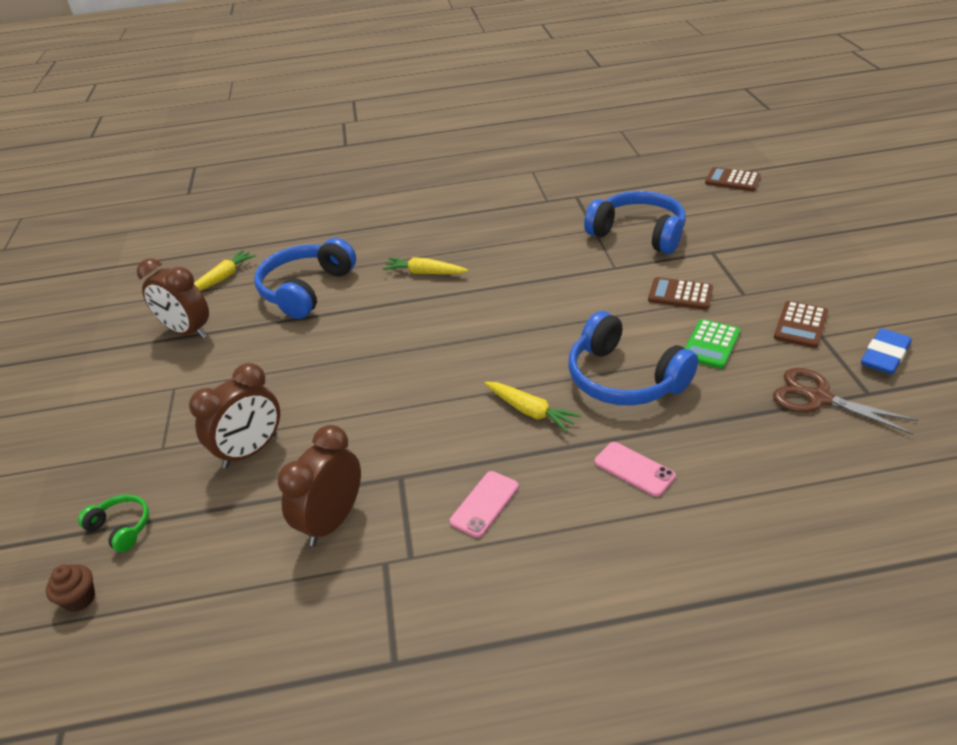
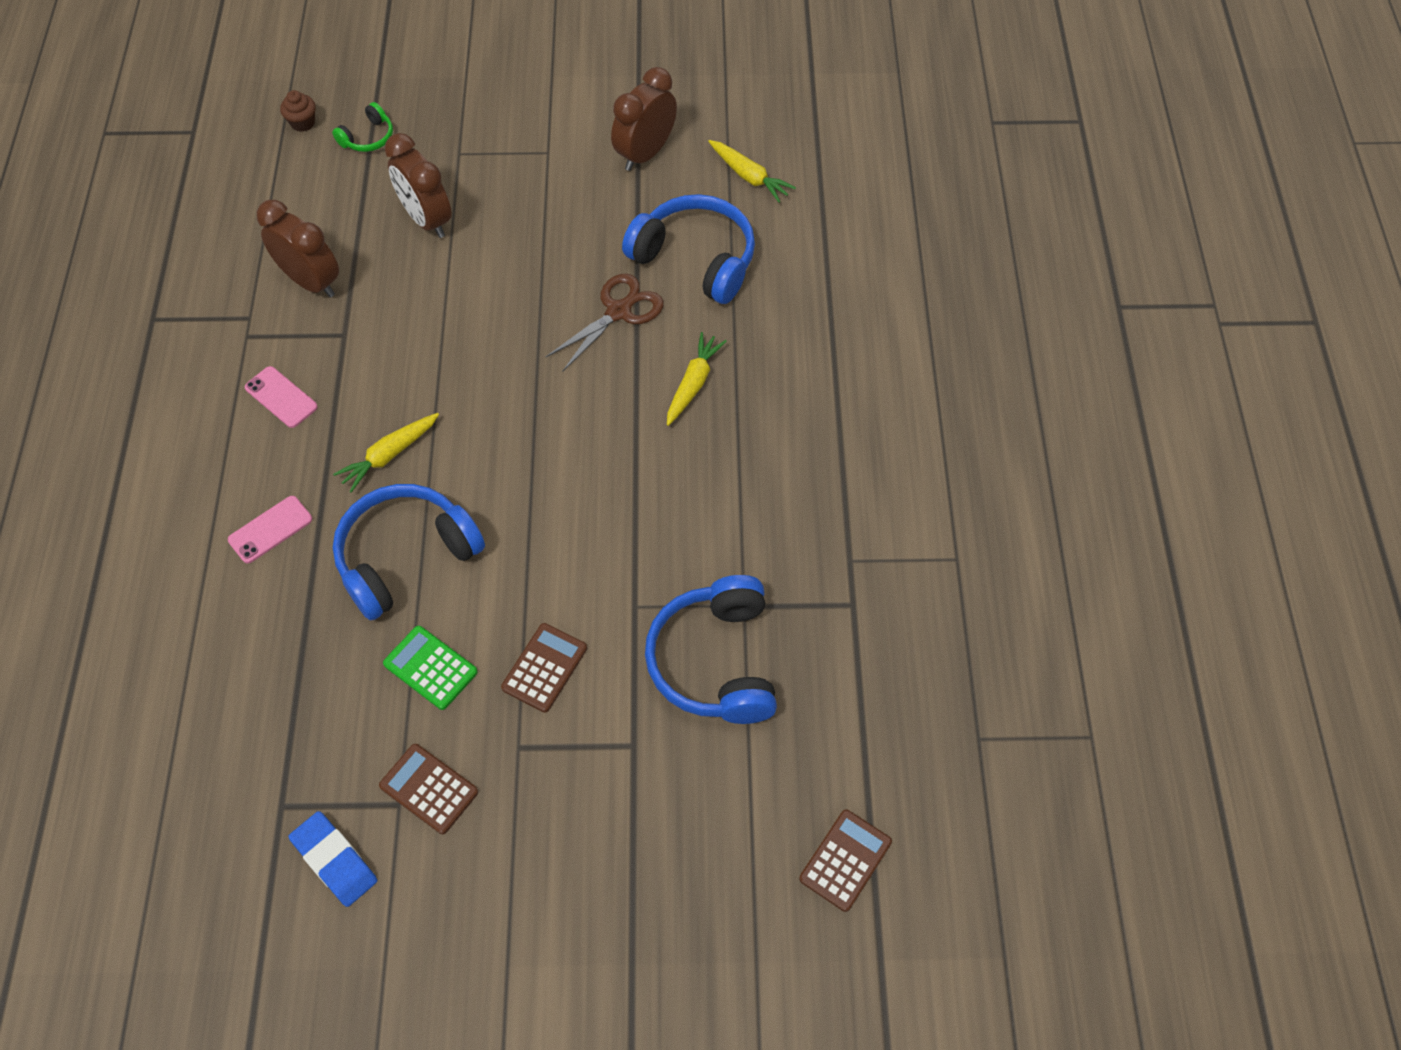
camera: 95 degrees right, 20 degrees up
(638, 233) = (715, 662): blue headphones -> blue headphones turned 135 degrees clockwise
(818, 398) = (295, 747): brown scissors -> brown scissors (618, 311)

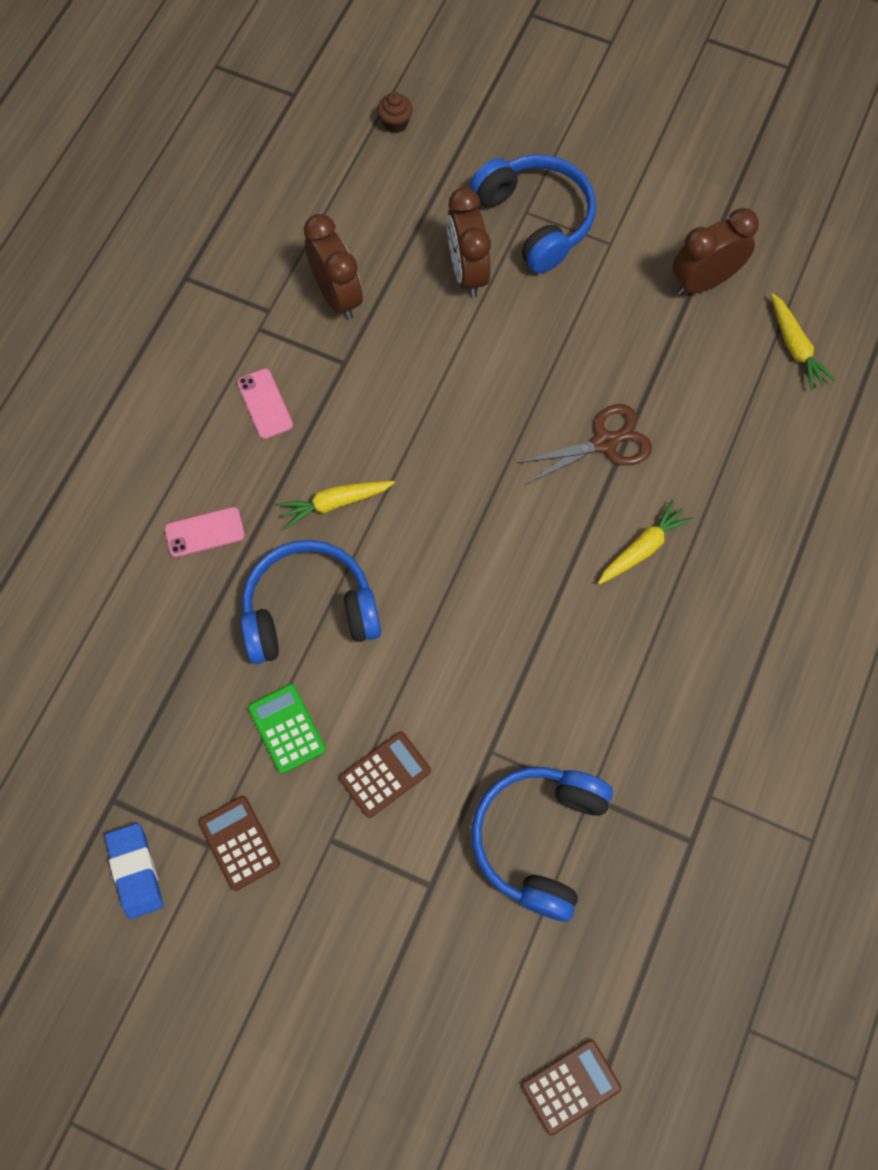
camera: 25 degrees right, 10 degrees up
(368, 138) = (449, 162): green headphones -> none
(696, 259) = (703, 416): blue headphones -> blue headphones (536, 219)

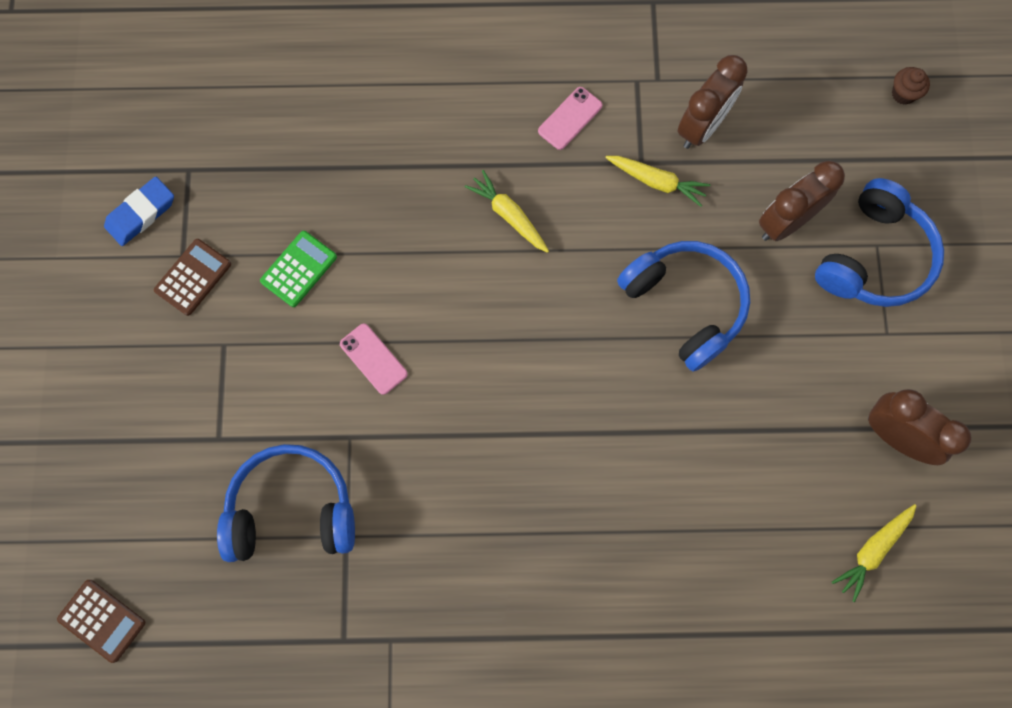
camera: 65 degrees right, 5 degrees up
(205, 532) = (434, 128): pink phone -> pink phone (373, 359)
(309, 610) = (405, 239): blue headphones -> blue headphones (685, 304)
(385, 774) = (294, 362): brown calculator -> none
(604, 442) = (679, 414): brown scissors -> none
(642, 548) = (592, 489): yellow carrot -> yellow carrot (656, 182)

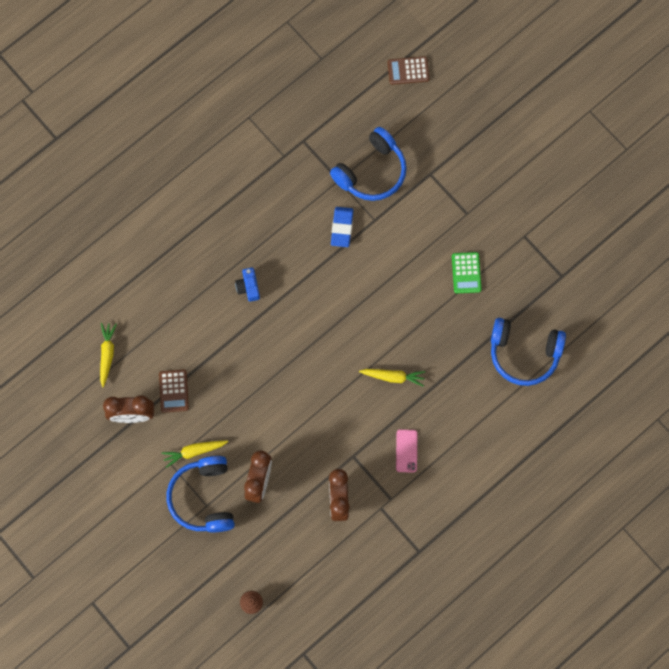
camera: 140 degrees right, 0 degrees up
(141, 213) = (562, 239): blue eraser -> blue eraser (342, 228)
(193, 277) = (509, 230): brown calculator -> brown calculator (173, 391)
(373, 359) = (395, 261): pink phone -> none
(599, 485) = (248, 287): none -> blue camera
(656, 182) = (337, 452): yellow carrot -> yellow carrot (194, 451)
(685, 304) = (275, 400): blue headphones -> blue headphones (524, 354)

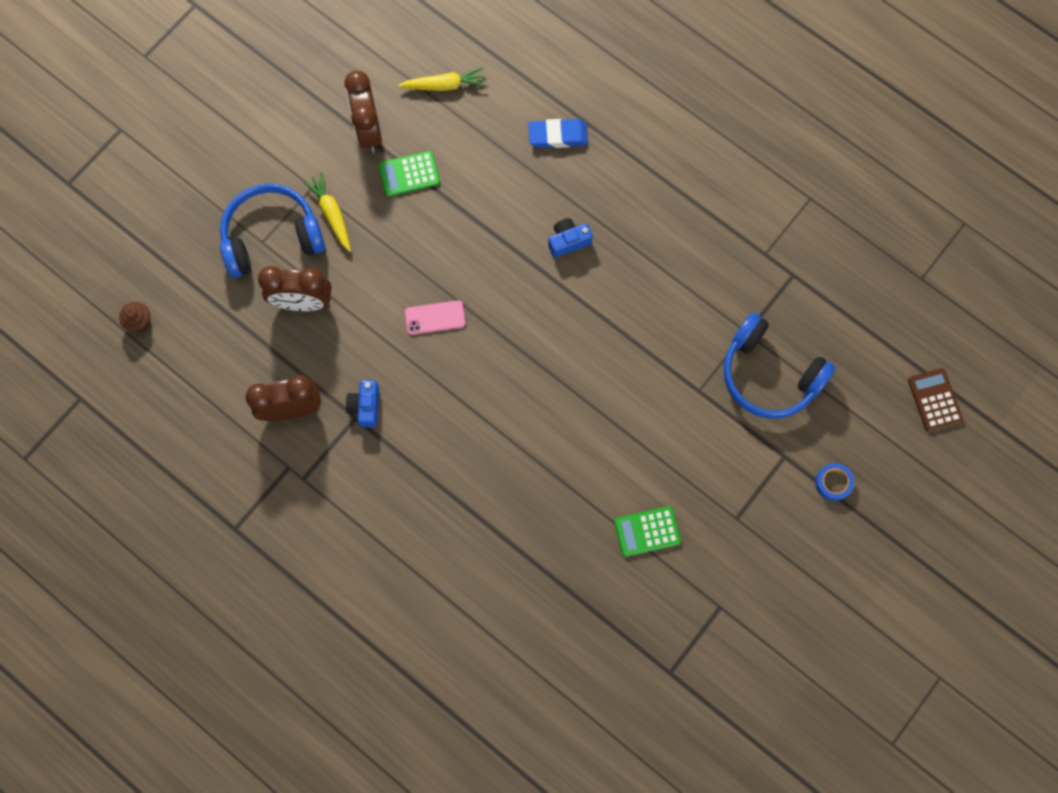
camera: 80 degrees right, 0 degrees up
(173, 391) = (409, 174): brown calculator -> green calculator
(342, 228) = (678, 348): blue eraser -> blue eraser (558, 135)
(345, 448) = (365, 406): none -> blue camera
(393, 377) = (476, 453): yellow carrot -> none
(406, 451) = (373, 489): pink phone -> pink phone (435, 318)
(453, 147) = (833, 482): none -> blue tape
(524, 354) = (541, 633): blue headphones -> none

